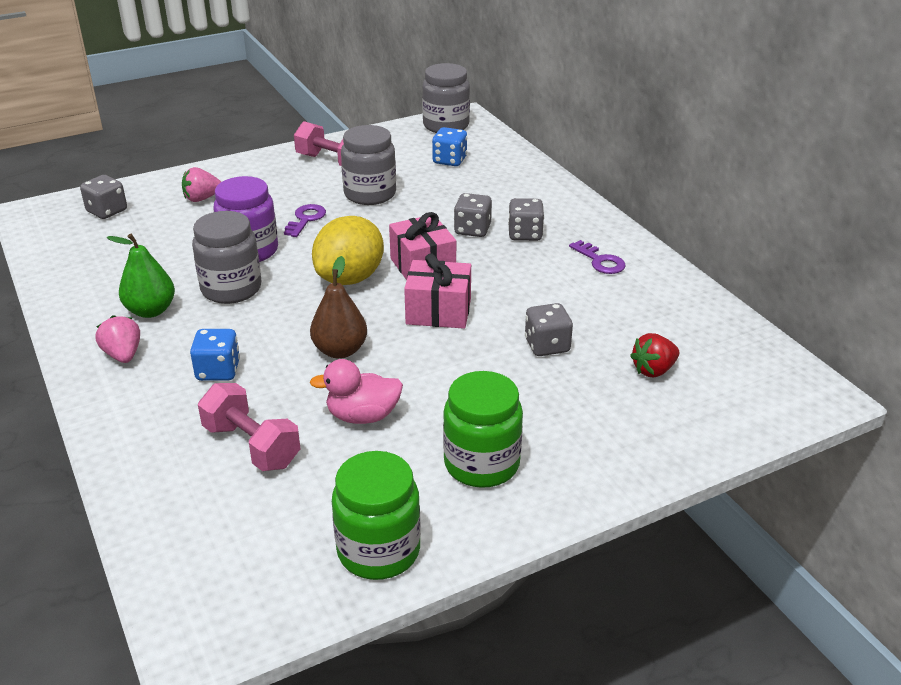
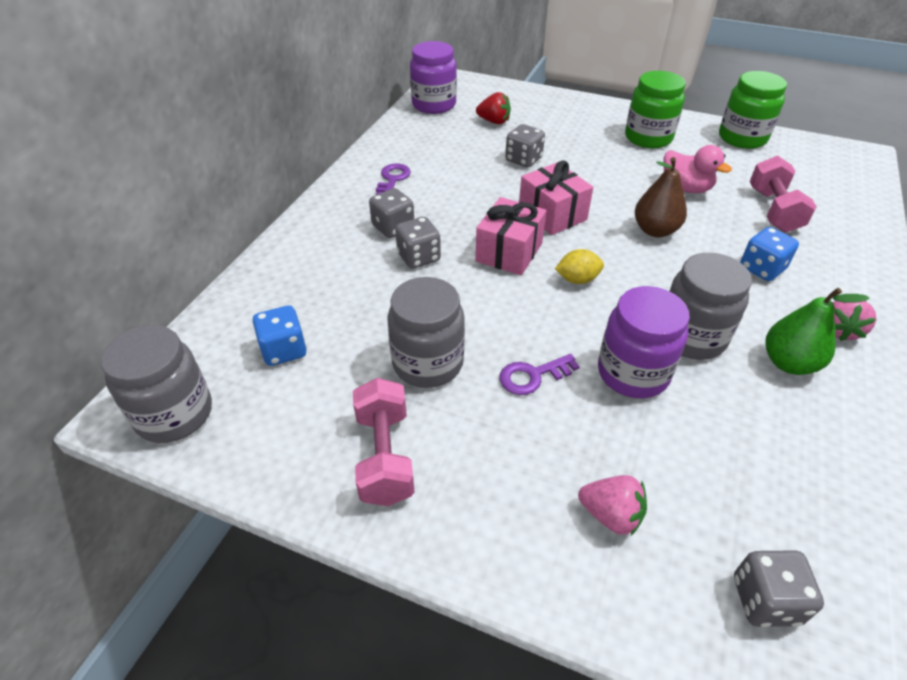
camera: 130 degrees left, 10 degrees up
(350, 278) = (577, 279): yellow lemon -> yellow lemon, size x0.50
(743, 349) = (434, 105): none -> purple jar

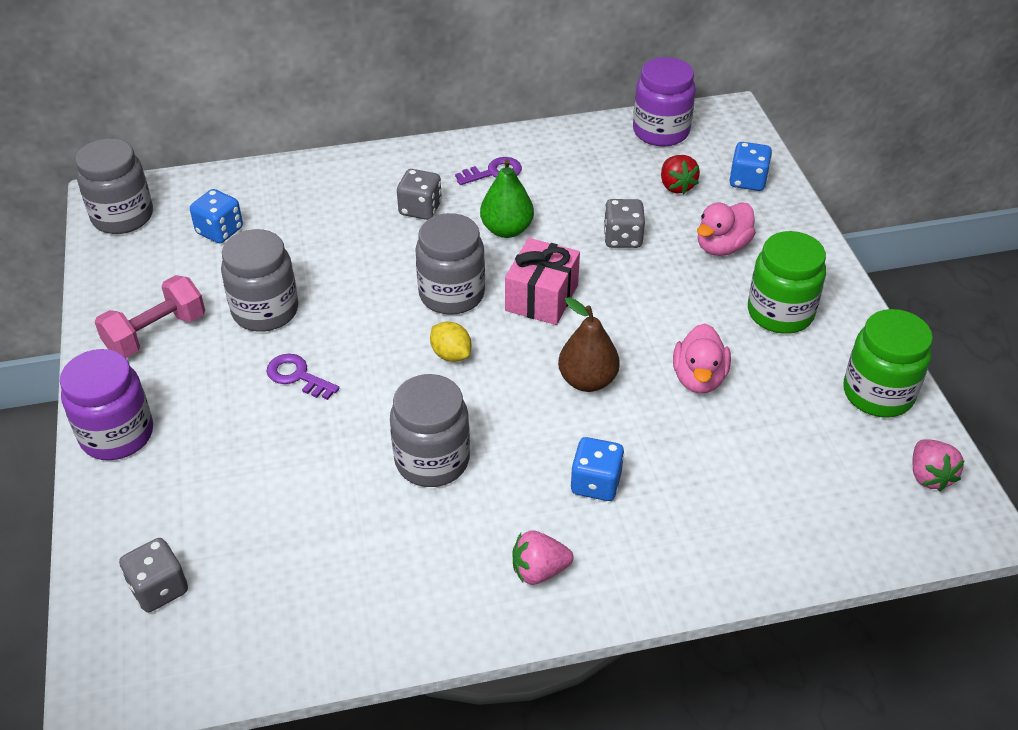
camera: 55 degrees right, 0 degrees up
(418, 257) = (392, 244): grey dice -> none
(509, 252) = (451, 294): pink gift -> grey jar
(517, 99) = (747, 181): none -> blue dice
(569, 131) = (722, 247): none -> pink duck
(611, 515) = (182, 476): pink strawberry -> pink strawberry (929, 476)
(633, 373) = (350, 436): purple jar -> purple jar (117, 435)
(773, 210) = (727, 465): pink dumbbell -> none
(788, 363) = (451, 541): green pear -> green pear (506, 230)

